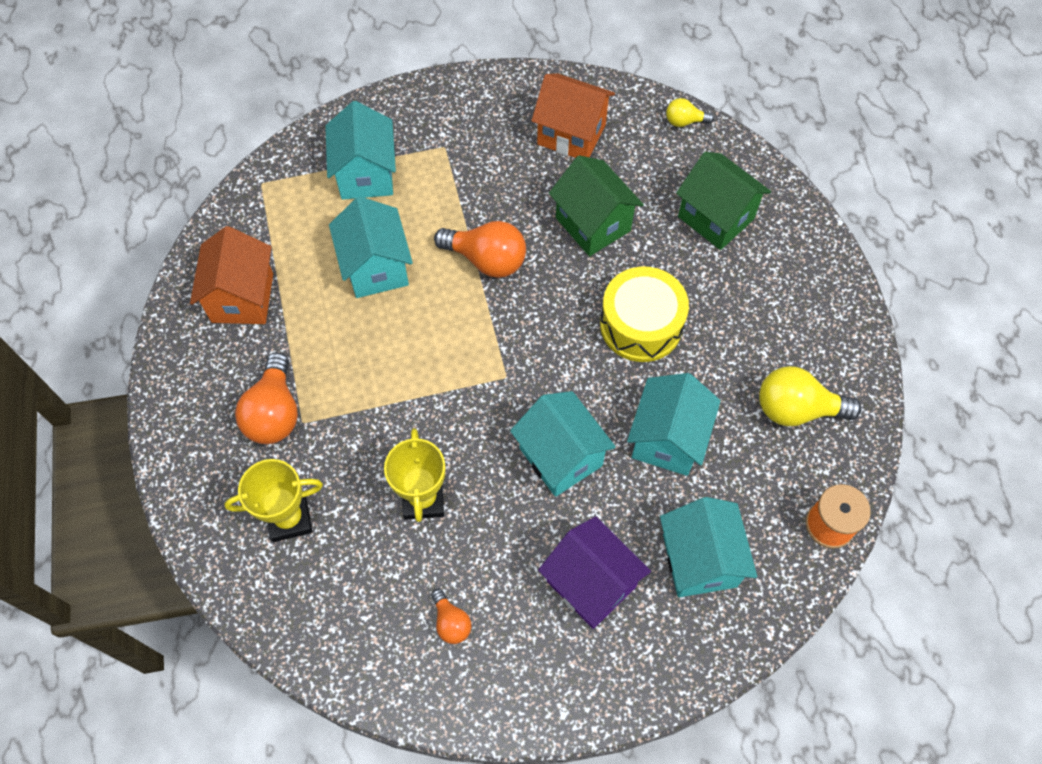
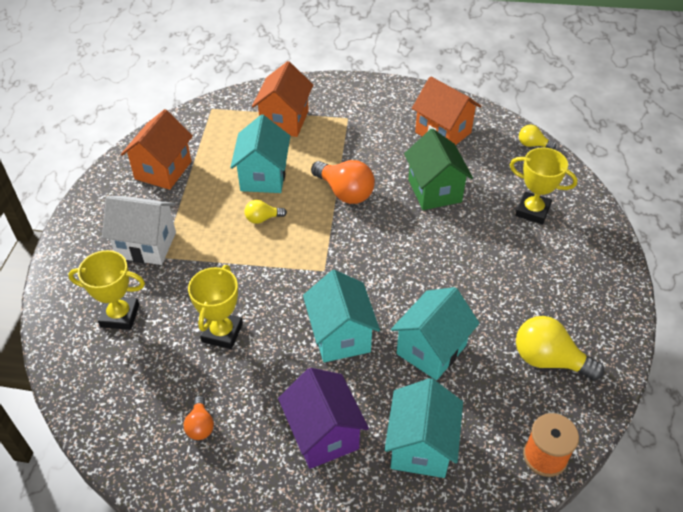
camera: 20 degrees right, 15 degrees down
(274, 413) = (146, 245): orange light bulb -> white house
(366, 175) = (284, 121): turquoise house -> orange house
(402, 329) = (262, 218): none -> yellow light bulb
(641, 325) = (443, 265): yellow drum -> none
(715, 218) = (532, 211): green house -> yellow trophy

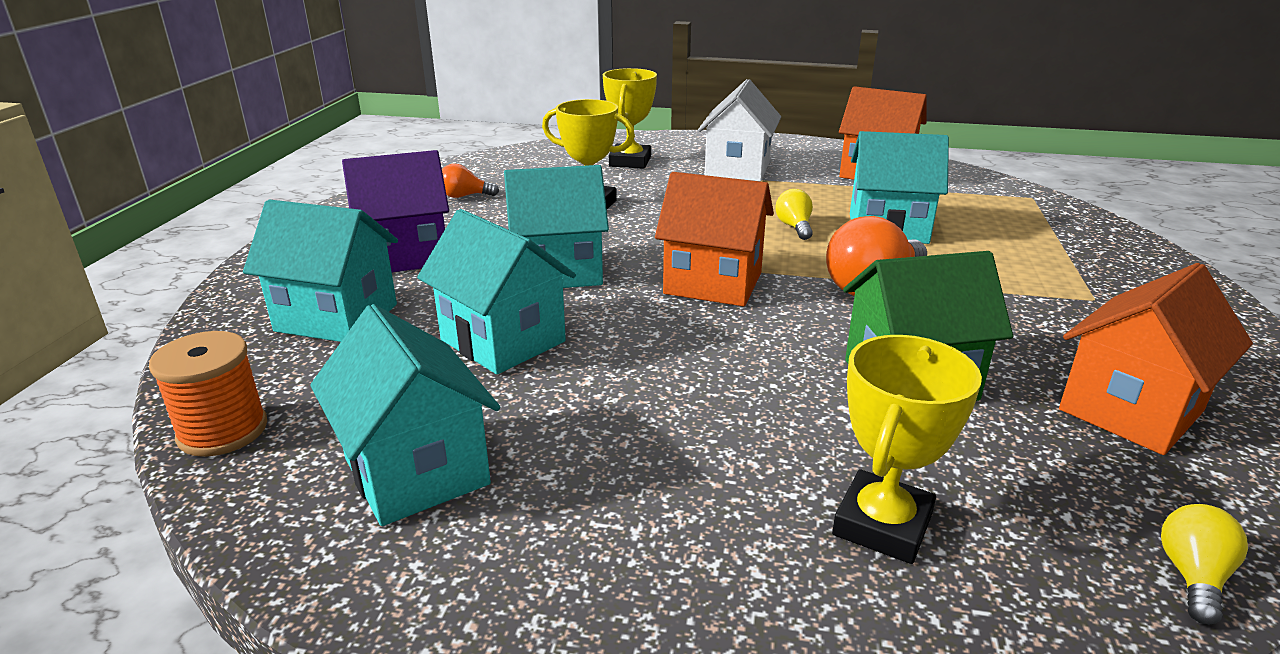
camera: 95 degrees right, 20 degrees down
(284, 121) = (1040, 245): orange house -> orange house (713, 283)
(548, 360) = (416, 471): yellow light bulb -> turquoise house

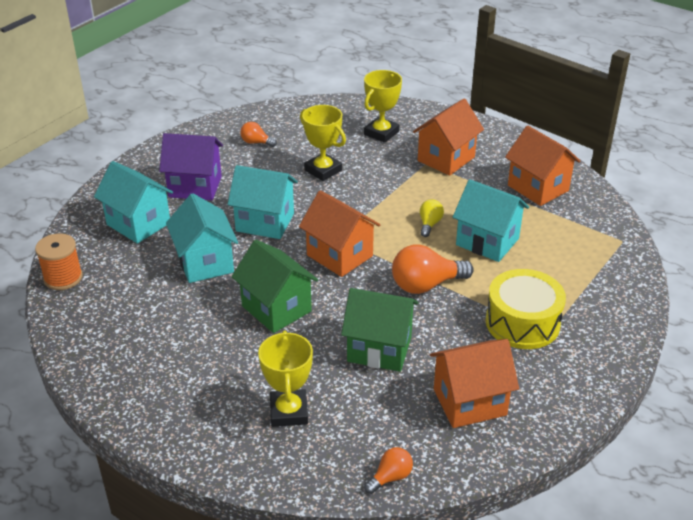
camera: 25 degrees right, 10 degrees up
(416, 471) = (126, 323): turquoise house -> none
(687, 371) = (276, 308): none -> green house
(737, 169) = (446, 159): white house -> orange house
(882, 525) = (289, 412): yellow trophy -> yellow trophy turned 60 degrees counterclockwise
(1049, 296) = (522, 323): none -> yellow drum
(1192, 577) = (390, 477): yellow light bulb -> orange light bulb

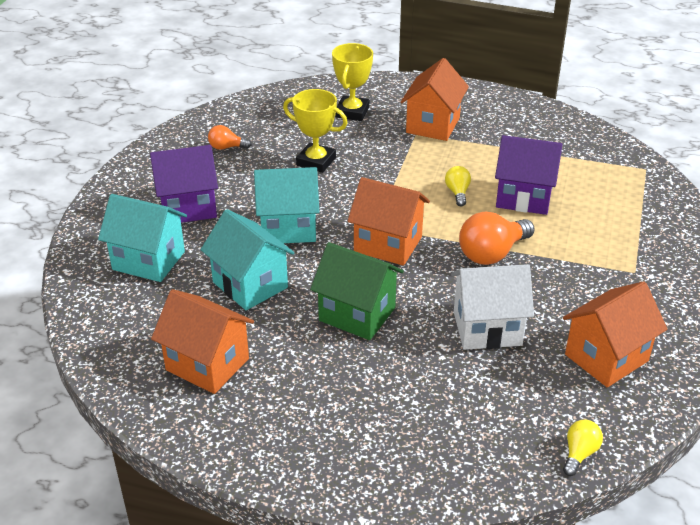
camera: 20 degrees left, 0 degrees up
(63, 278) = (97, 340): orange spool -> none
(289, 412) = (437, 417): yellow trophy -> none
(379, 349) = (487, 328): green house -> white house
(390, 477) = (579, 453): orange light bulb -> yellow light bulb
(487, 242) = (523, 197): turquoise house -> purple house
(522, 323) = (606, 268): yellow drum -> none
(538, 188) = (538, 135): orange house -> orange house (207, 364)

